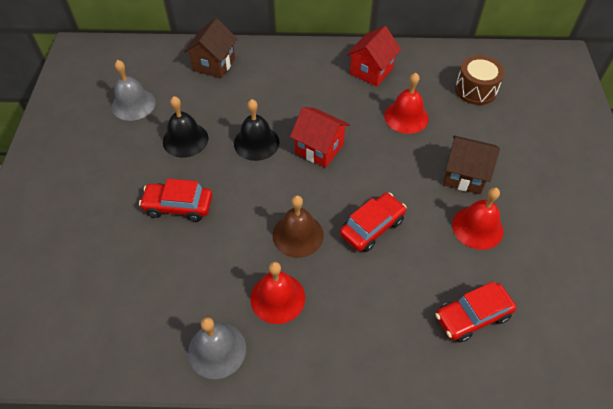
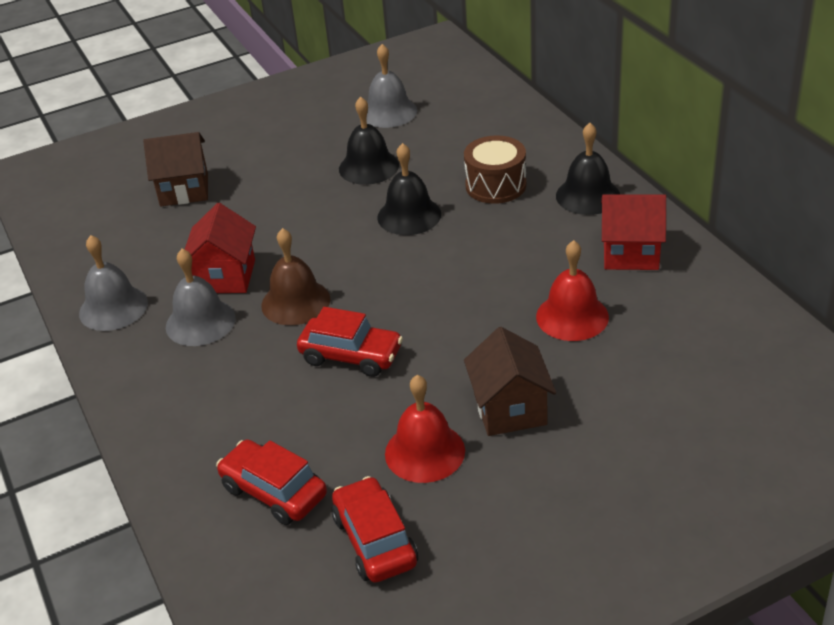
camera: 65 degrees right, 15 degrees down
(178, 206) = (272, 205): red car -> red car (375, 540)
(214, 64) = (506, 132): brown house -> brown house (184, 190)
(277, 298) = (200, 322): red bell -> grey bell
(307, 62) = (588, 195): none -> black bell
(319, 149) = (443, 265): red house -> red house (225, 276)
(475, 90) = (701, 365): brown drum -> brown drum (495, 185)

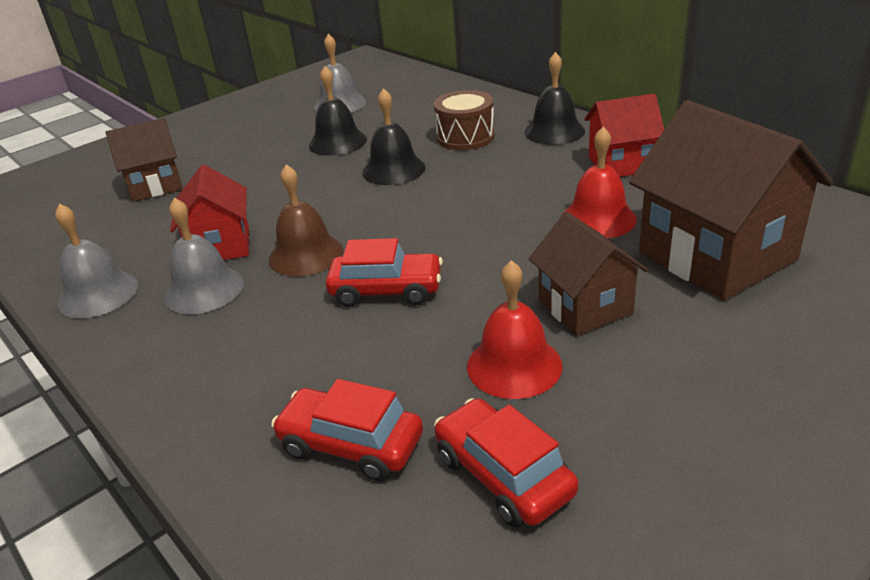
camera: 15 degrees left, 5 degrees down
(655, 381) = (716, 256): none -> brown house

